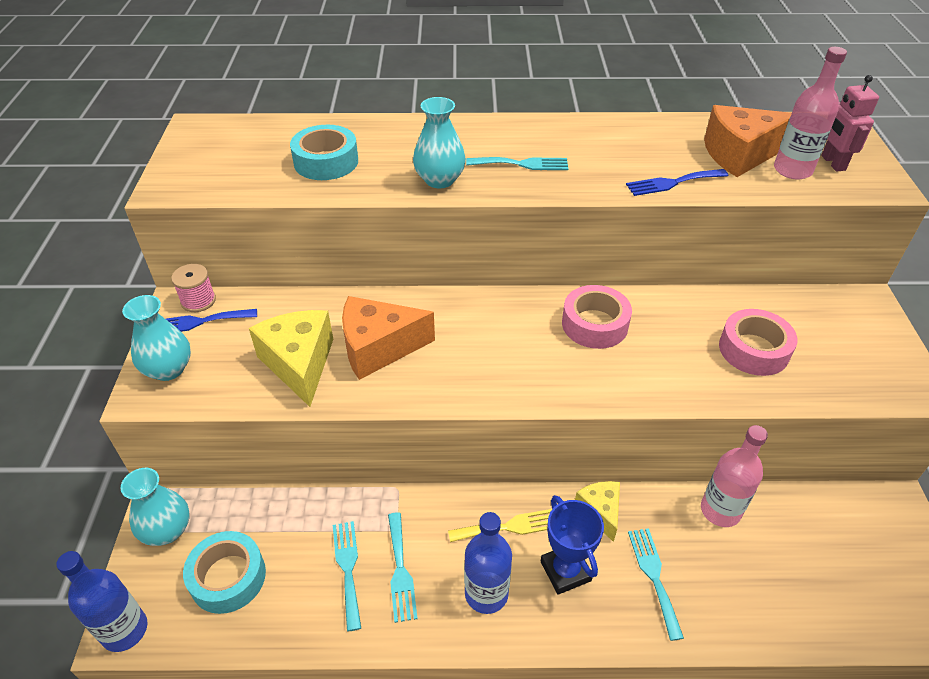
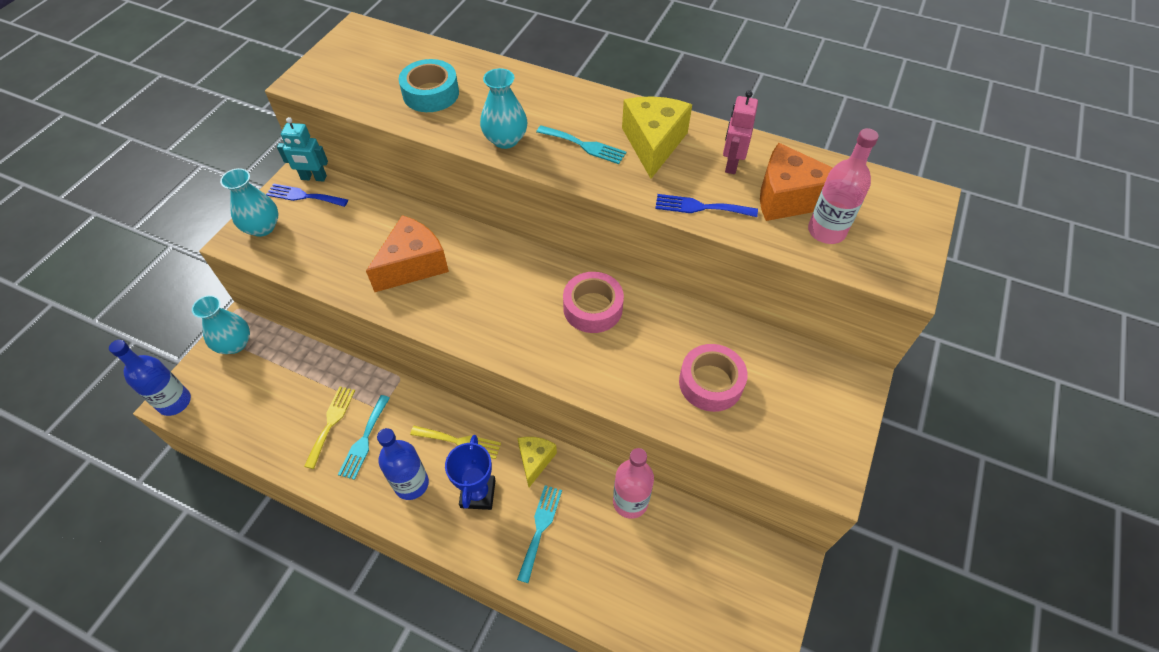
camera: 25 degrees right, 10 degrees up
(198, 301) = (313, 178): pink spool -> turquoise robot
(228, 577) = (253, 394): turquoise tape -> none
(299, 364) = (350, 257): yellow cheese -> yellow cheese (653, 144)
(348, 568) = (331, 422): turquoise fork -> yellow fork
(378, 348) = (413, 265): orange cheese -> orange cheese turned 120 degrees clockwise
(832, 163) = (874, 236): pink robot -> pink robot (731, 164)

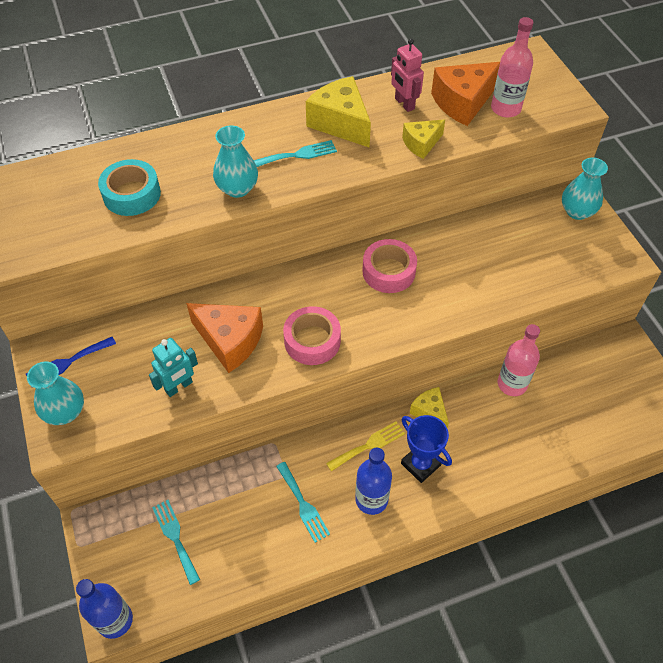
camera: 45 degrees left, 0 degrees up
(235, 344) = (107, 536): turquoise vase -> turquoise vase (577, 211)
(313, 178) = (56, 343): turquoise robot -> turquoise robot (179, 387)
(331, 422) = (263, 516): yellow fork -> none
(413, 265) = (230, 341): orange cheese -> orange cheese turned 120 degrees clockwise
(540, 528) = (482, 447): turquoise fork -> turquoise fork (175, 537)
(700, 207) = (421, 144): blue fork -> yellow cheese
(710, 383) = (509, 260): pink tape -> pink tape (312, 341)

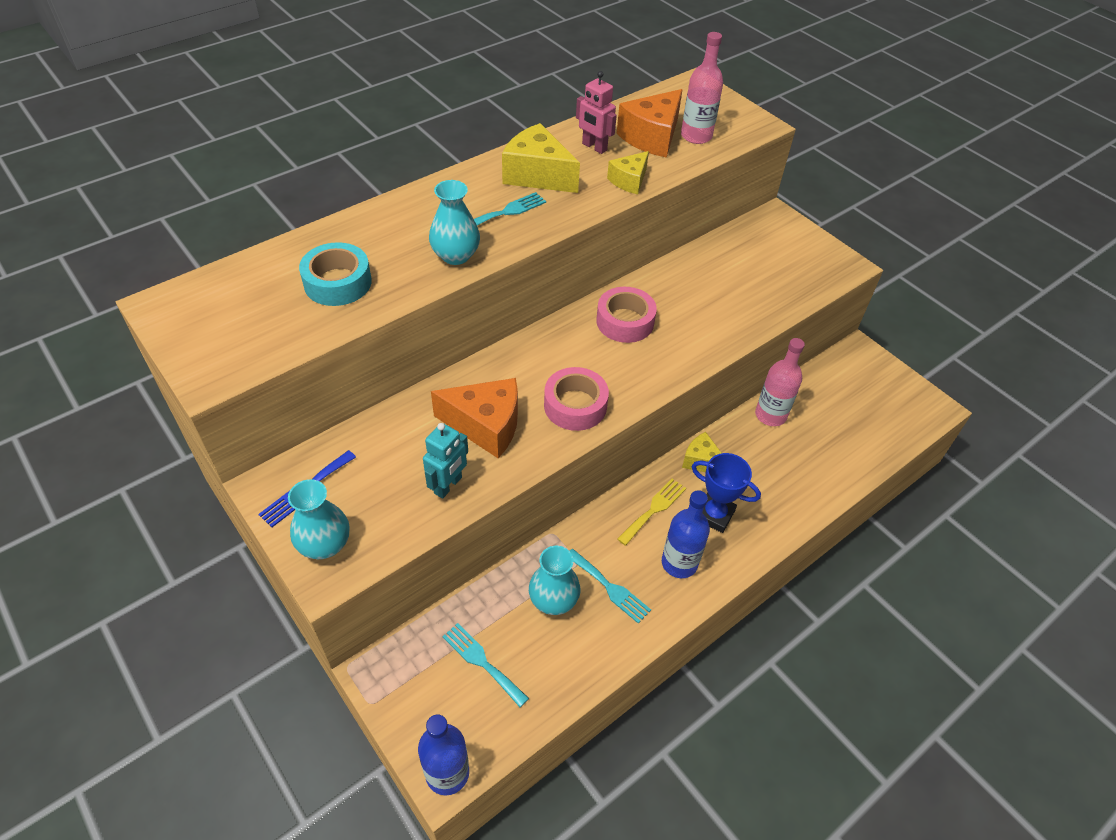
camera: 20 degrees left, 5 degrees down
(577, 211) = (782, 231): turquoise vase -> turquoise vase (553, 600)

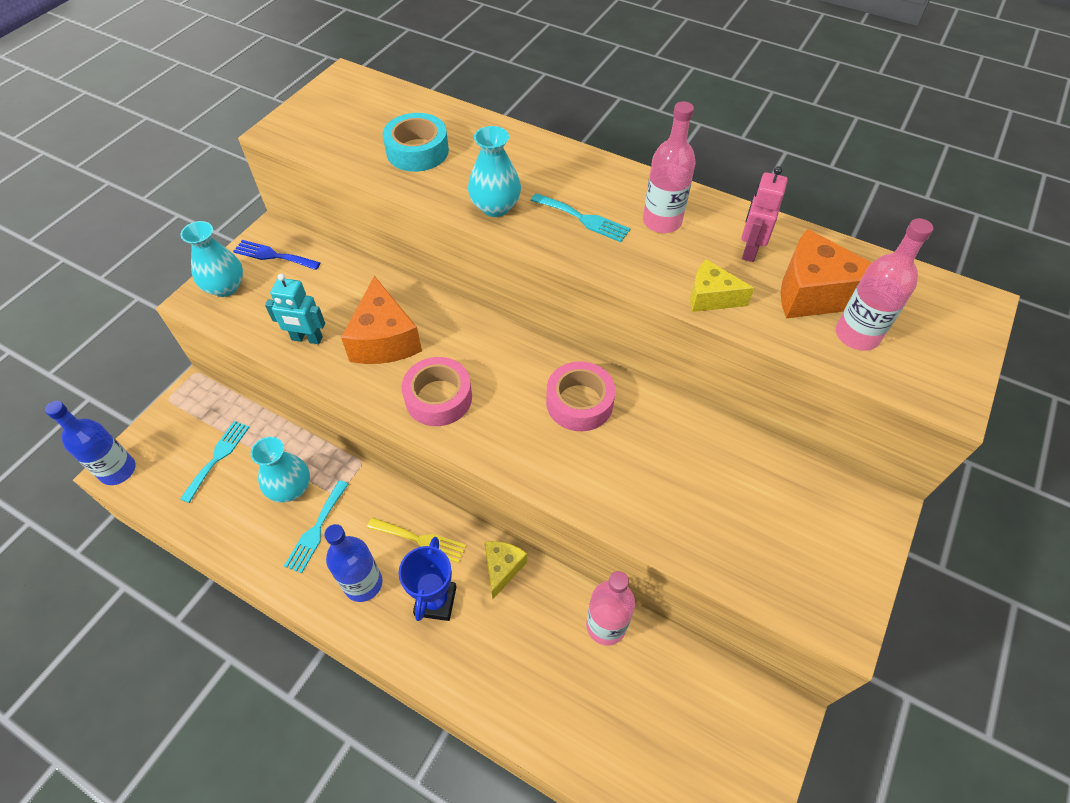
camera: 70 degrees right, 5 degrees up
(537, 175) = (662, 221): yellow cheese -> pink bottle

